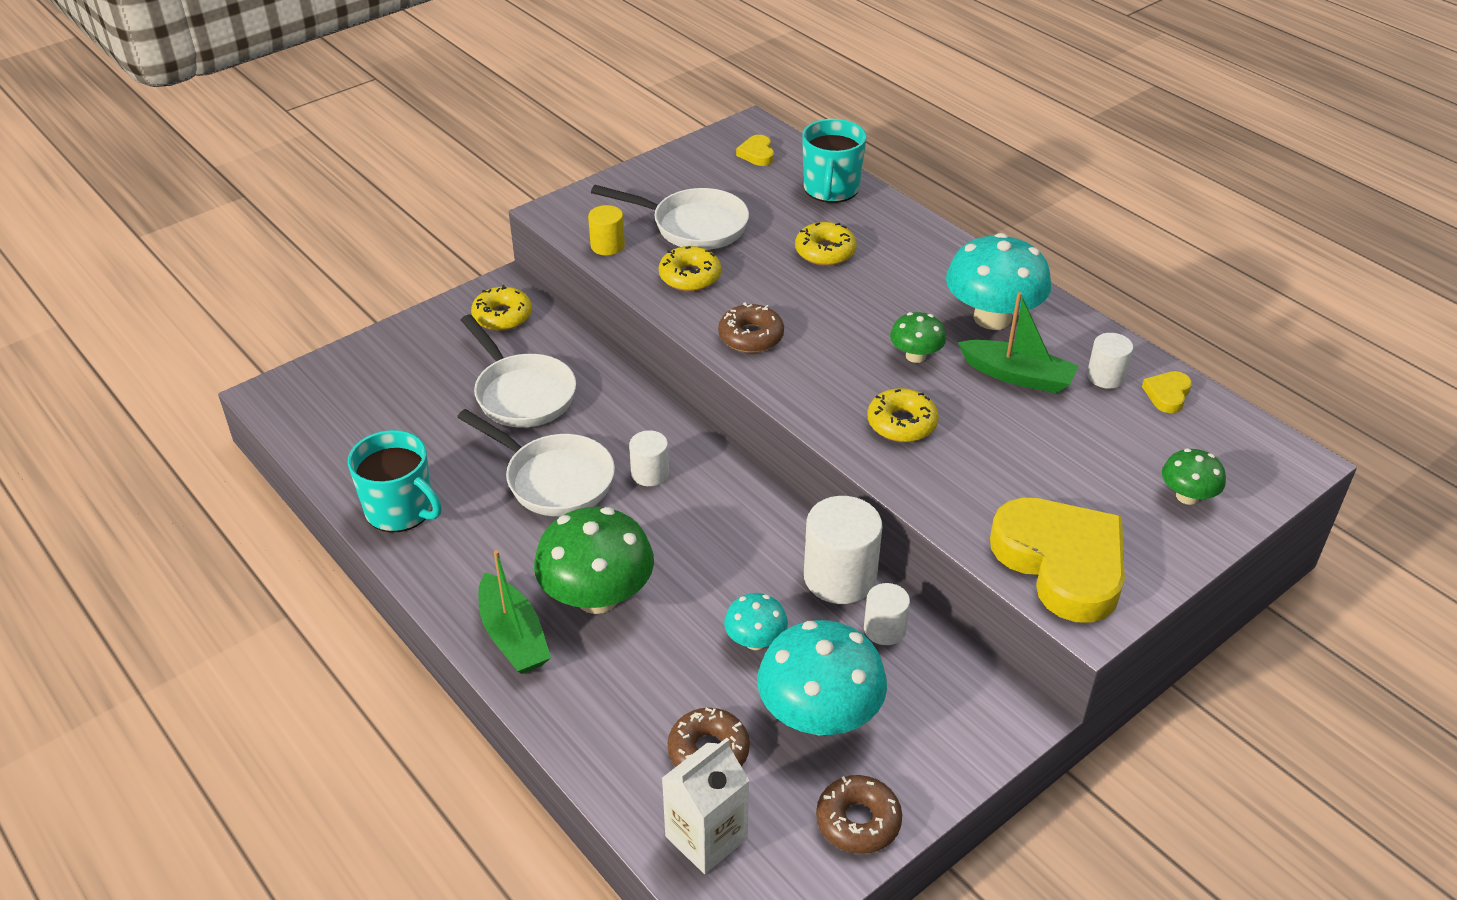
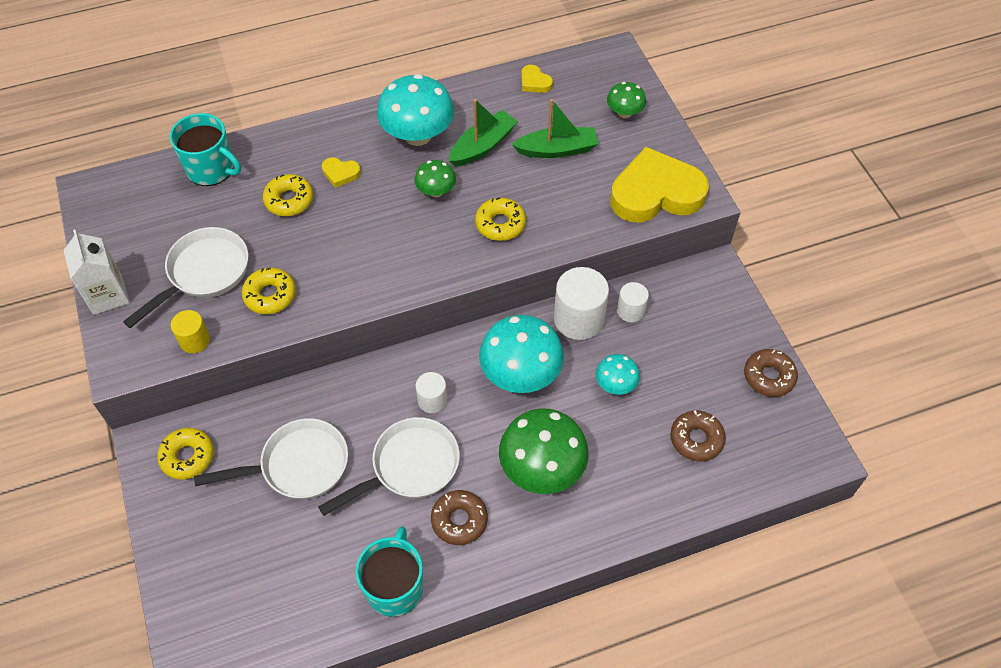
camera: 70 degrees left, 15 degrees up
(400, 510) = (395, 587): turquoise mug -> turquoise mug turned 45 degrees counterclockwise
(513, 636) = (559, 533): green boat -> green boat (557, 149)
(706, 837) = (760, 460): white carton -> white carton (108, 295)
(751, 336) = (365, 279): brown donut -> brown donut (459, 520)
(757, 154) = (130, 199): yellow heart -> yellow heart (340, 173)
(819, 716) = (687, 369): turquoise mushroom -> turquoise mushroom (520, 374)
(1106, 377) = (505, 103): white cylinder -> none

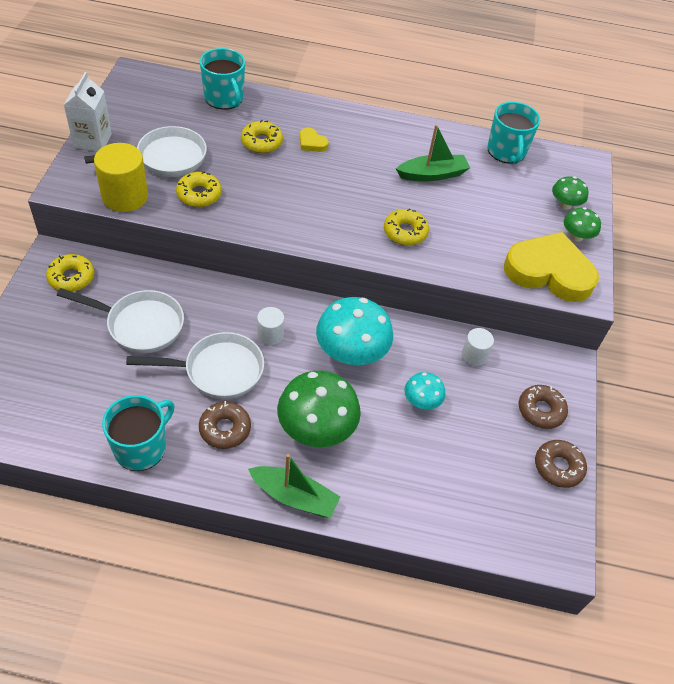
camera: 25 degrees right, 5 degrees down
(195, 340) = (125, 196): yellow cylinder -> yellow cylinder, size x1.79
(417, 135) = (388, 145): turquoise mushroom -> none
(436, 191) = (373, 187): green mushroom -> green mushroom (576, 236)
(534, 82) = (506, 151): yellow heart -> turquoise mug
(557, 149) = (489, 204): green boat -> green boat (294, 497)
(578, 319) = (427, 339): white cylinder -> none
(696, 439) = (459, 479): brown donut -> brown donut (541, 410)

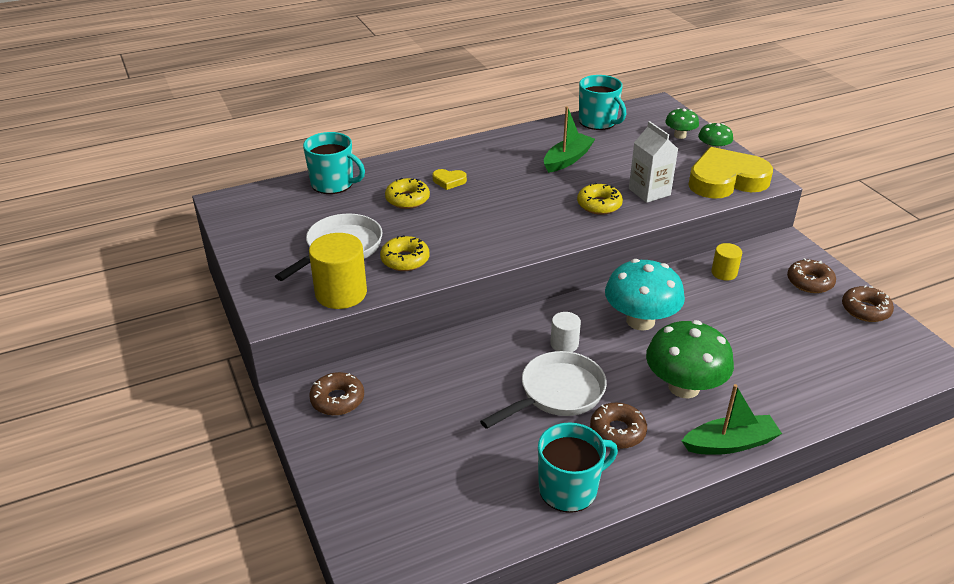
camera: 30 degrees left, 15 degrees down
(71, 278) = (337, 400): yellow donut -> brown donut
(93, 140) = (253, 267): white carton -> white carton (649, 192)
(140, 325) = (448, 399): white pan -> none
(141, 447) = (569, 489): turquoise mug -> turquoise mug turned 60 degrees clockwise
(421, 401) = (730, 323): turquoise mushroom -> none
(474, 355) = (724, 273): white cylinder -> yellow cylinder

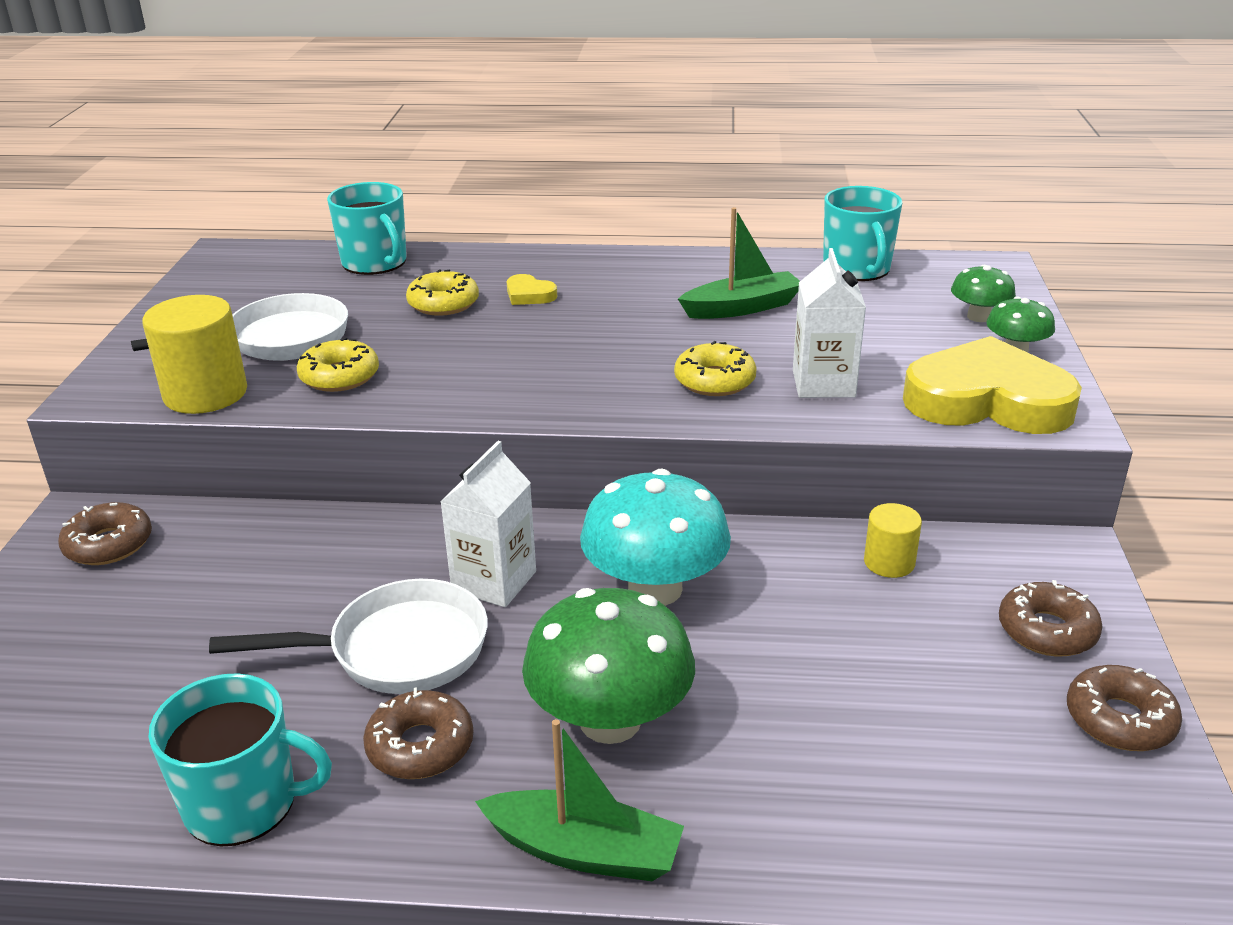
camera: 30 degrees right, 5 degrees down
(564, 344) = (494, 581): white cylinder -> white carton

